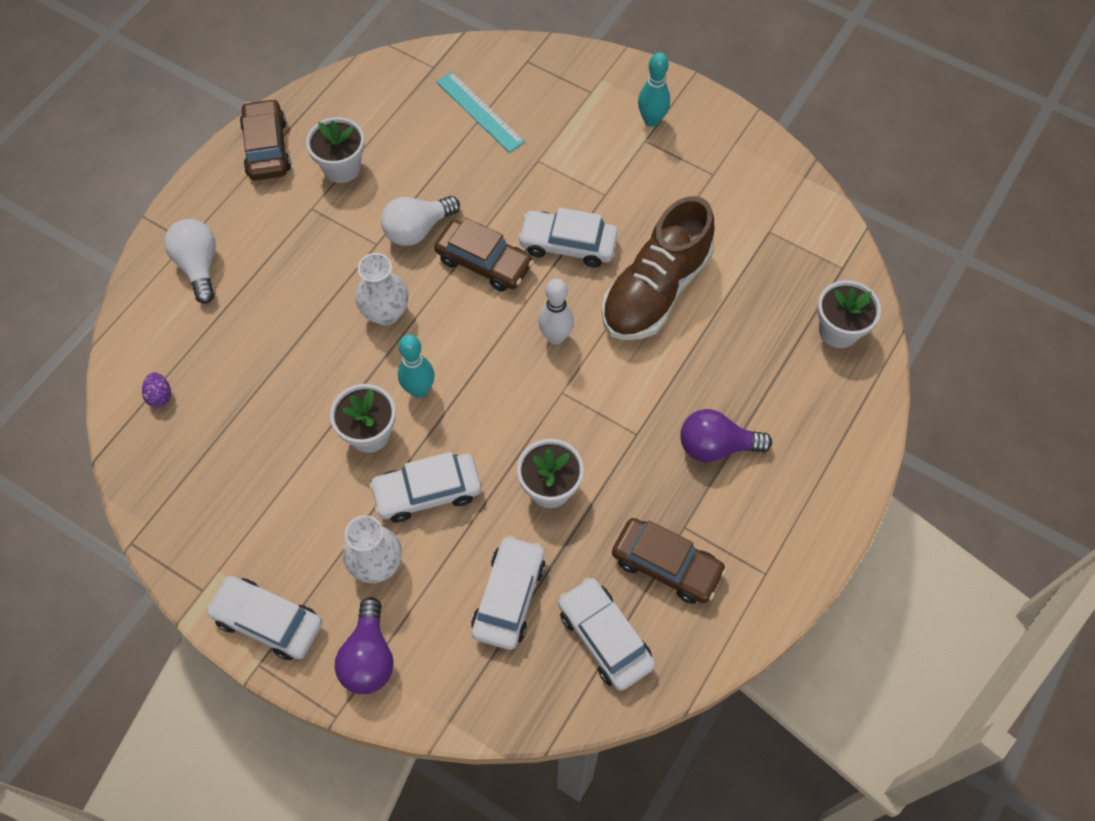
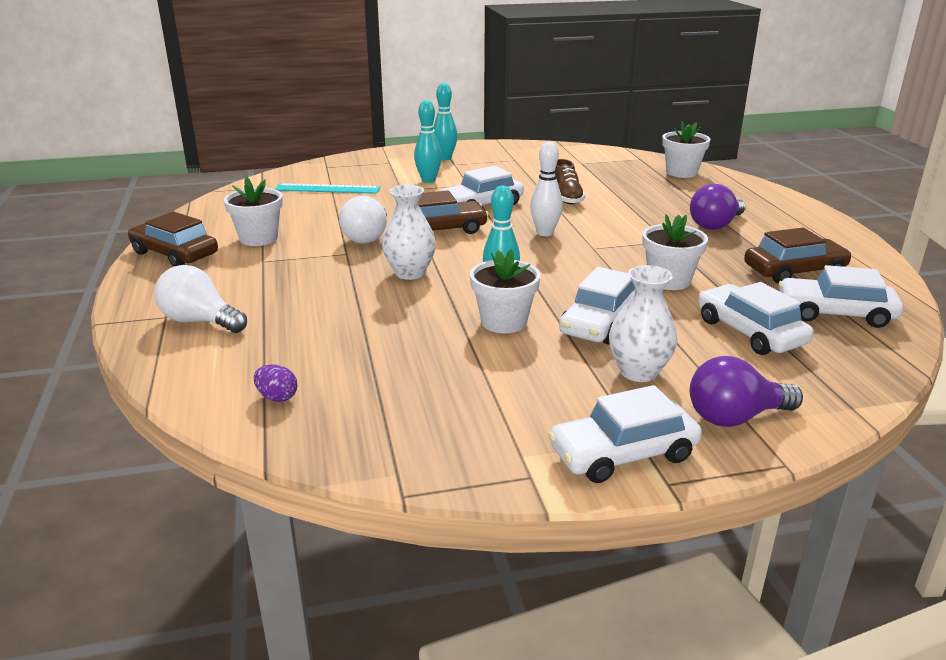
camera: 45 degrees left, 35 degrees down
(368, 657) = (735, 417): purple light bulb -> purple light bulb turned 120 degrees clockwise
(580, 159) = (428, 180): none -> turquoise bowling pin
(655, 290) = (566, 198): brown shoe -> brown shoe, size x0.50

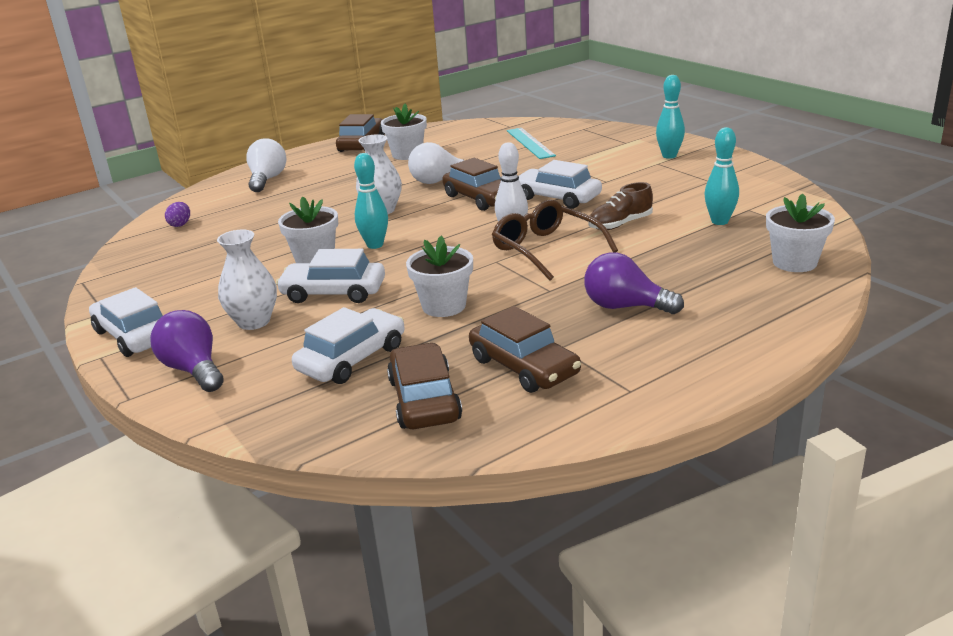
camera: 70 degrees right, 0 degrees up
(428, 180) = (596, 166): turquoise bowling pin -> turquoise bowling pin (719, 221)
(589, 227) = (547, 250): none -> brown glasses
(835, 313) = (424, 400): white car -> brown car

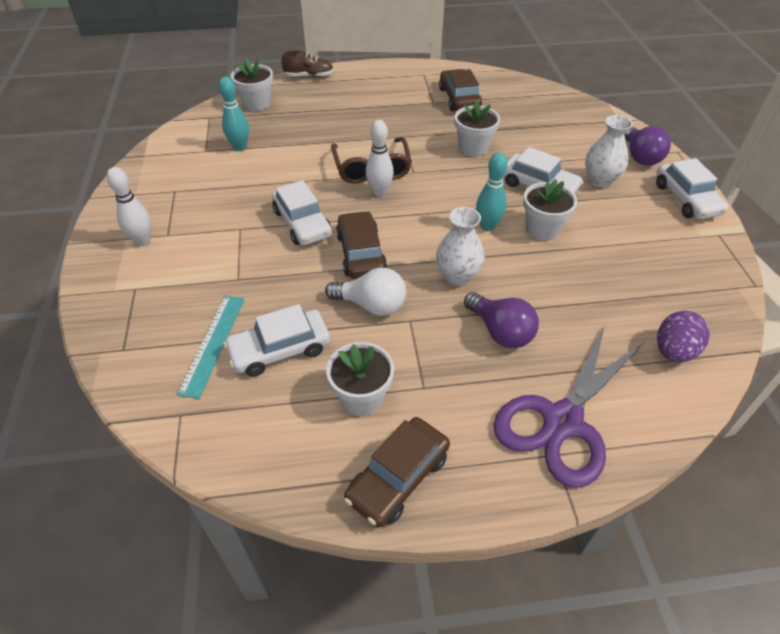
camera: 155 degrees left, 20 degrees up
(180, 224) = (673, 351): purple egg -> purple egg, size x1.71
(267, 180) = (562, 422): white light bulb -> purple scissors
(352, 359) = (544, 132): white car -> white car (279, 349)
(424, 400) = (517, 99): brown car -> none
(620, 224) = (299, 171): brown shoe -> brown shoe (309, 76)
(625, 307) = (377, 111): purple light bulb -> purple light bulb (500, 331)
(669, 156) = (142, 241): turquoise bowling pin -> white bowling pin

